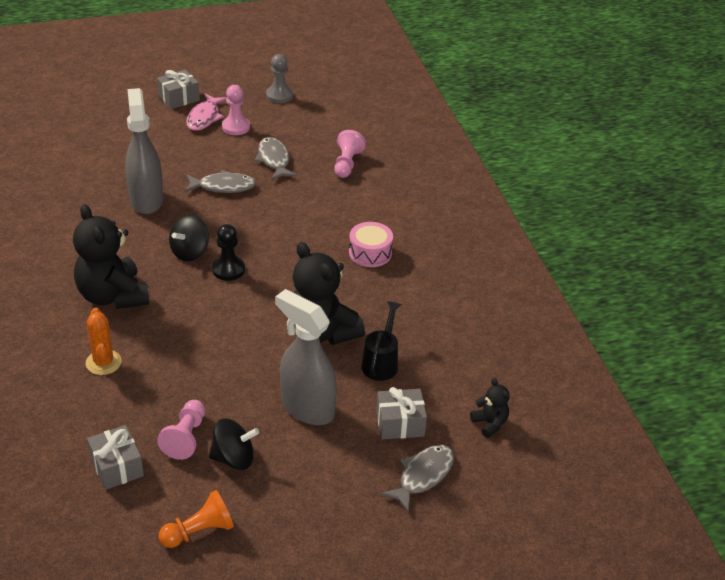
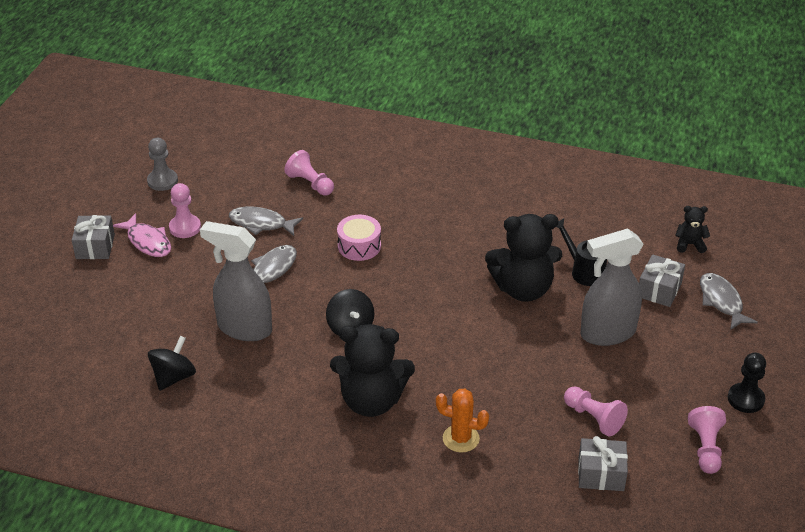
camera: 55 degrees left, 0 degrees up
(199, 531) = (706, 448): orange pawn -> pink pawn
(228, 269) = (396, 312): black pawn -> black pawn (745, 399)
(233, 458) = (637, 398): black spinning top -> black spinning top (173, 377)
(370, 253) = (445, 221): pink drum -> pink drum (359, 246)

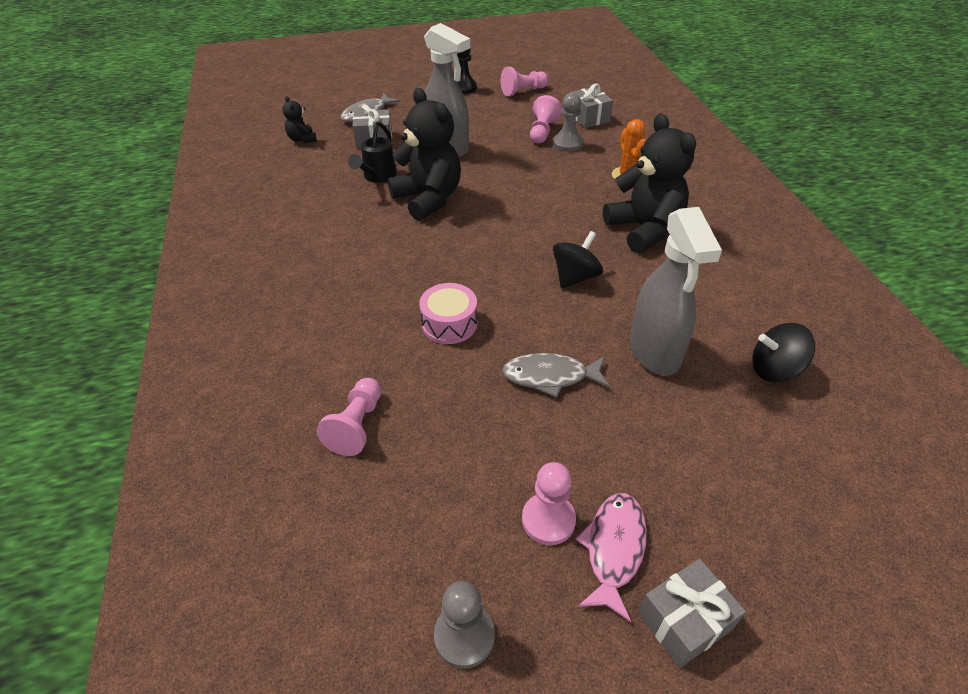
camera: 120 degrees left, 5 degrees up
(261, 224) = (475, 434): grey fish -> none
(554, 425) = (567, 144): none -> grey pawn

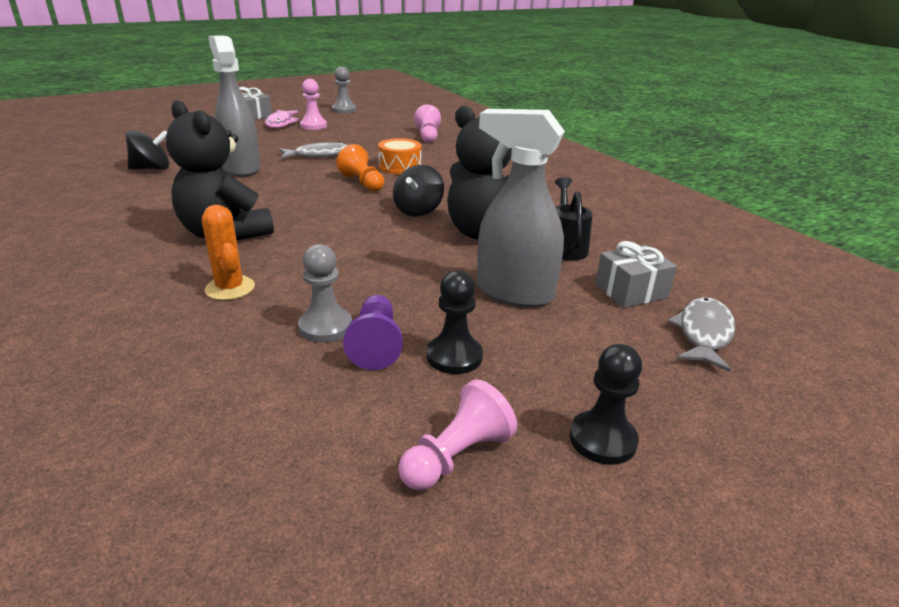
camera: 160 degrees right, 15 degrees down
(302, 139) = (724, 277): black teddy bear -> none
(449, 323) = (400, 167): pink drum -> orange drum
(504, 121) = (454, 356): none -> black pawn
(507, 292) = (362, 183): none -> orange pawn
(542, 131) = (375, 344): pink pawn -> purple pawn
(575, 277) = (304, 195): black spinning top -> black spinning top (418, 210)
(588, 117) = (286, 395): grey gift -> none

